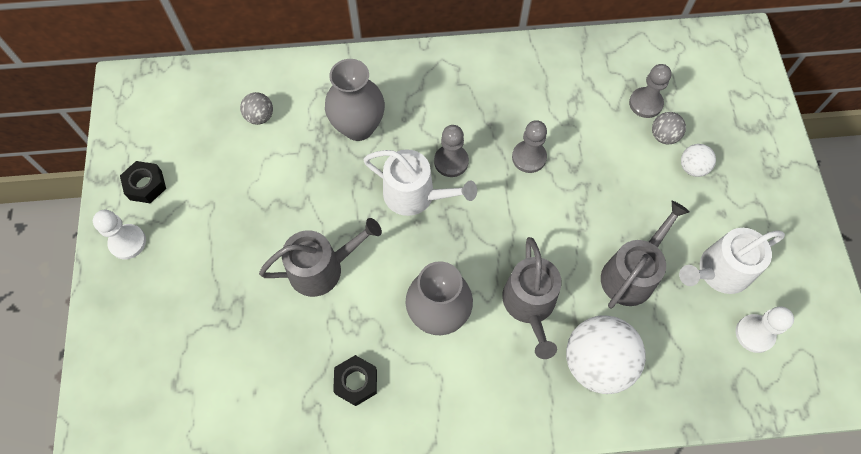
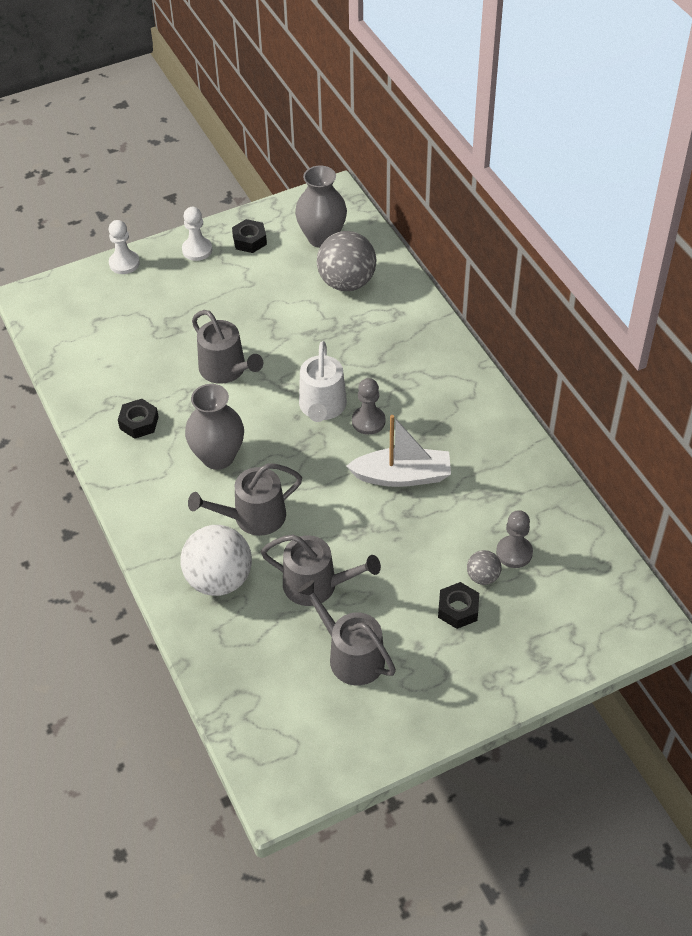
camera: 70 degrees right, 15 degrees down
(260, 117) = (346, 282): grey ball -> grey ball, size x2.04
(358, 127) = (370, 348): grey vase -> grey vase (322, 238)
(529, 157) = (402, 476): grey pawn -> white boat
(692, 168) = (458, 609): white ball -> black nut
(719, 271) = (351, 656): white watering can -> grey watering can
(754, 334) = (297, 698): white pawn -> white pawn (124, 263)

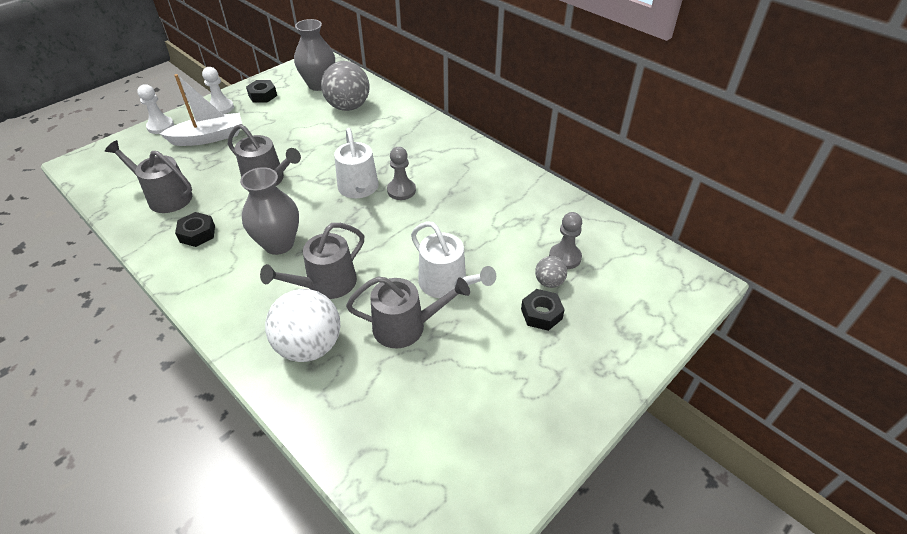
camera: 20 degrees left, 5 degrees down
(351, 656) = (463, 382): grey watering can -> grey watering can (165, 197)
(375, 550) = (447, 284): none -> white watering can
(402, 476) = (445, 222): white boat -> white boat (208, 137)

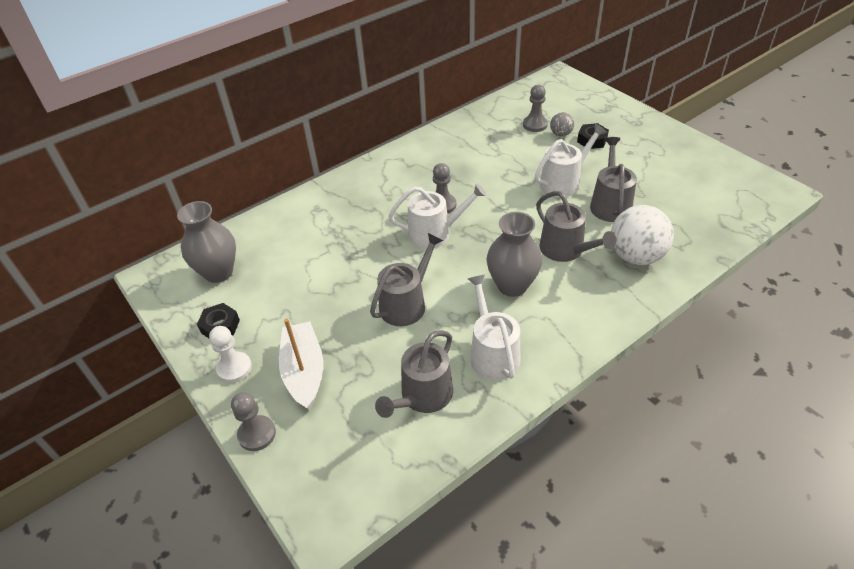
camera: 80 degrees left, 0 degrees up
(160, 126) = (257, 434): white pawn -> grey pawn
(197, 234) = (492, 353): black nut -> white watering can
(348, 107) = (281, 245): grey ball -> none

